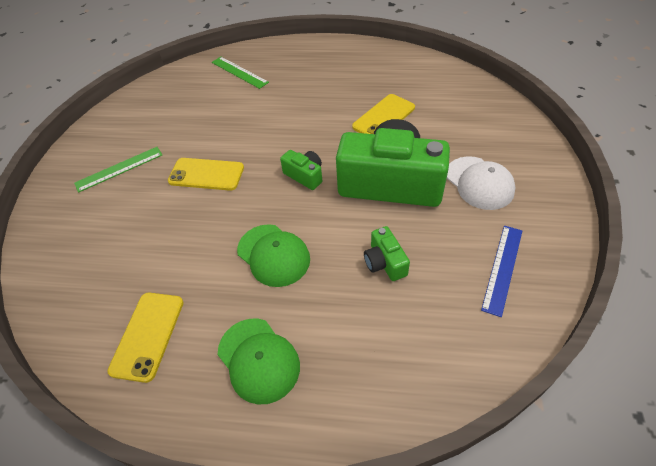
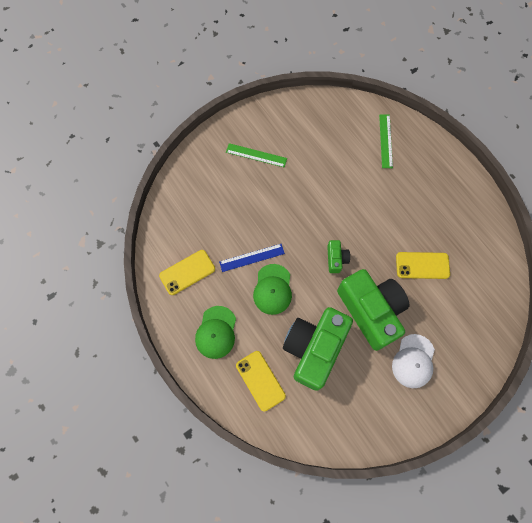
camera: 45 degrees right, 20 degrees up
(206, 174) = (292, 205): yellow phone -> yellow phone (260, 380)
(385, 262) = (314, 348): green camera -> green camera, size x2.34
(502, 268) = (360, 411): blue ruler -> blue ruler (252, 257)

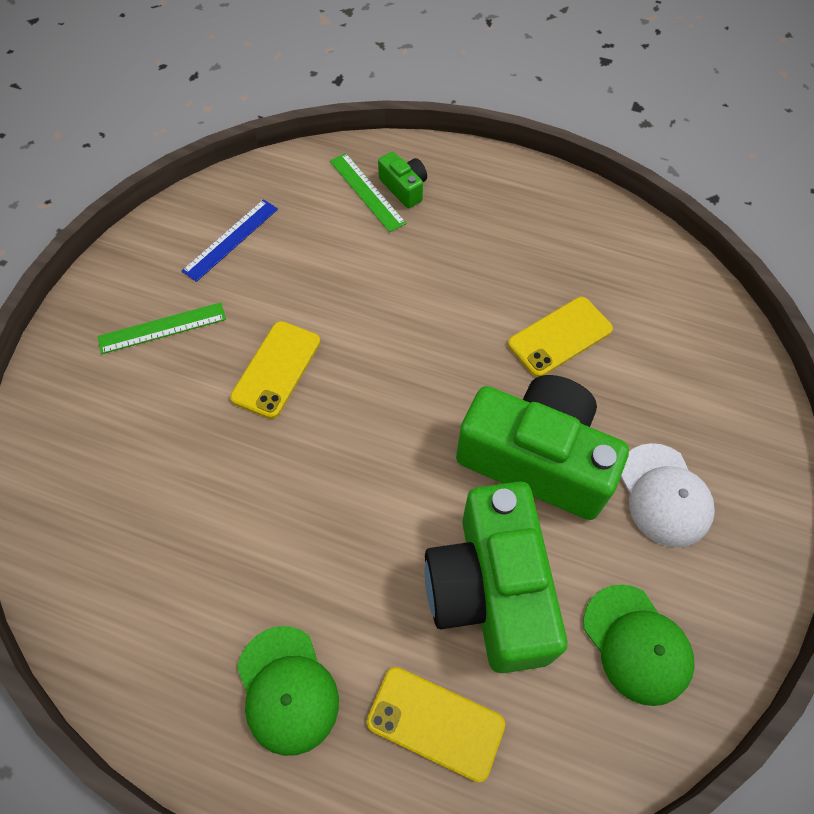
camera: 35 degrees left, 10 degrees down
(187, 272) = (155, 611): yellow phone -> yellow phone (276, 369)
(252, 257) = (266, 503): blue ruler -> blue ruler (231, 239)
(272, 289) = (343, 534): green cap -> green cap (637, 644)
(336, 259) = (417, 412): green camera -> green camera (404, 188)

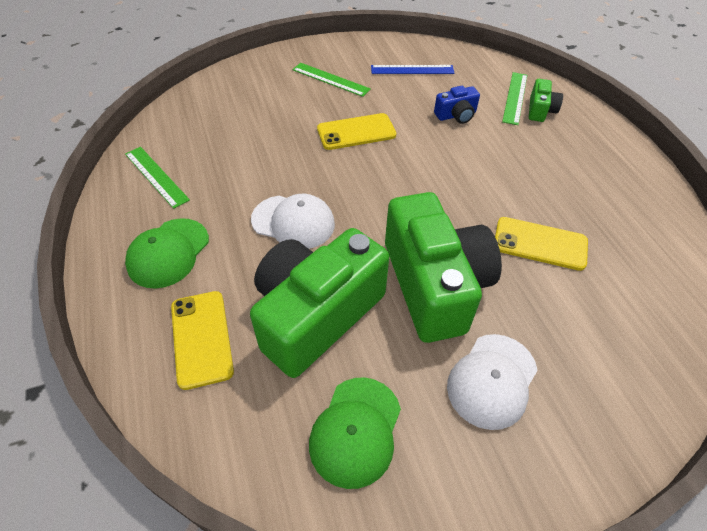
camera: 50 degrees right, 10 degrees down
(145, 632) = (156, 176): none -> green ruler
(341, 261) = (456, 115): none -> blue camera
(353, 527) = (293, 222): none -> white cap

